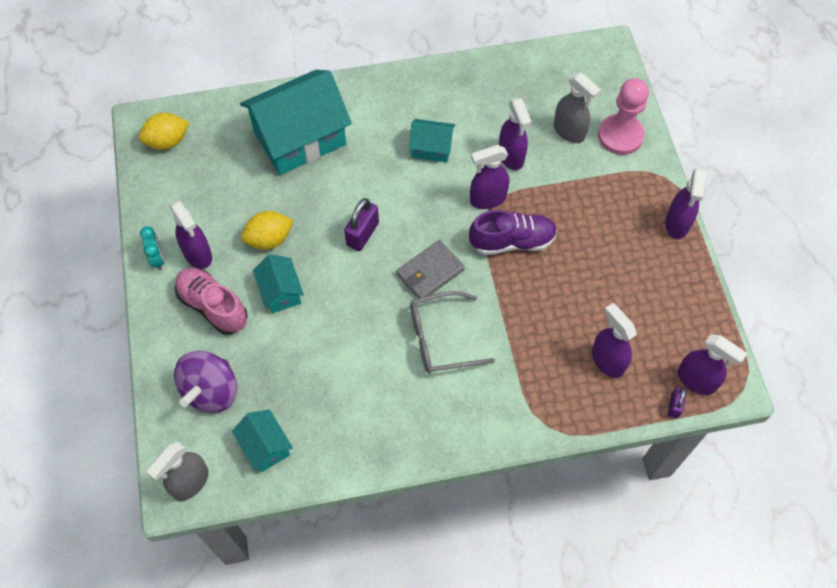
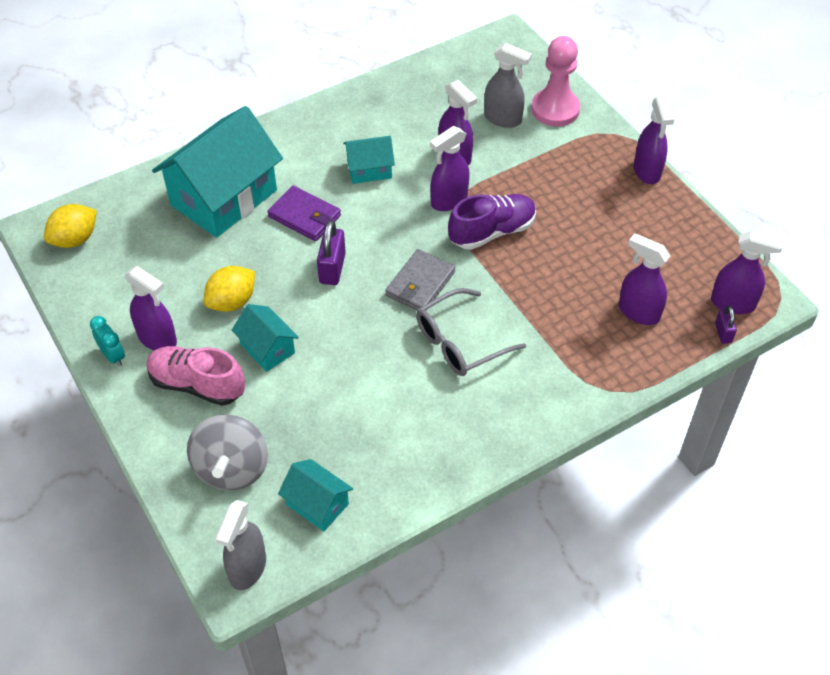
camera: 20 degrees left, 10 degrees down
(211, 391) = (231, 468): purple spinning top -> grey spinning top
(359, 177) = (304, 216): none -> purple wallet

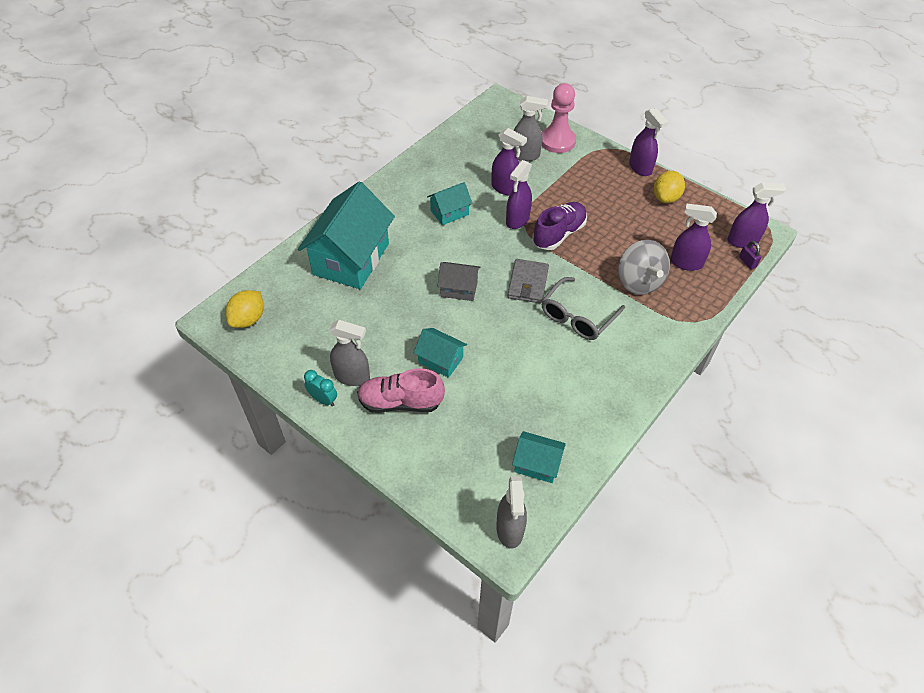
camera: 20 degrees left, 0 degrees up
(157, 339) = (352, 376): purple spray bottle -> grey spray bottle
(231, 468) = (459, 457): grey spinning top -> grey spinning top (639, 282)
(232, 302) = (396, 333): yellow lemon -> yellow lemon (665, 198)
(304, 216) = (419, 257): purple wallet -> none
(332, 268) = (459, 289): purple padlock -> grey house

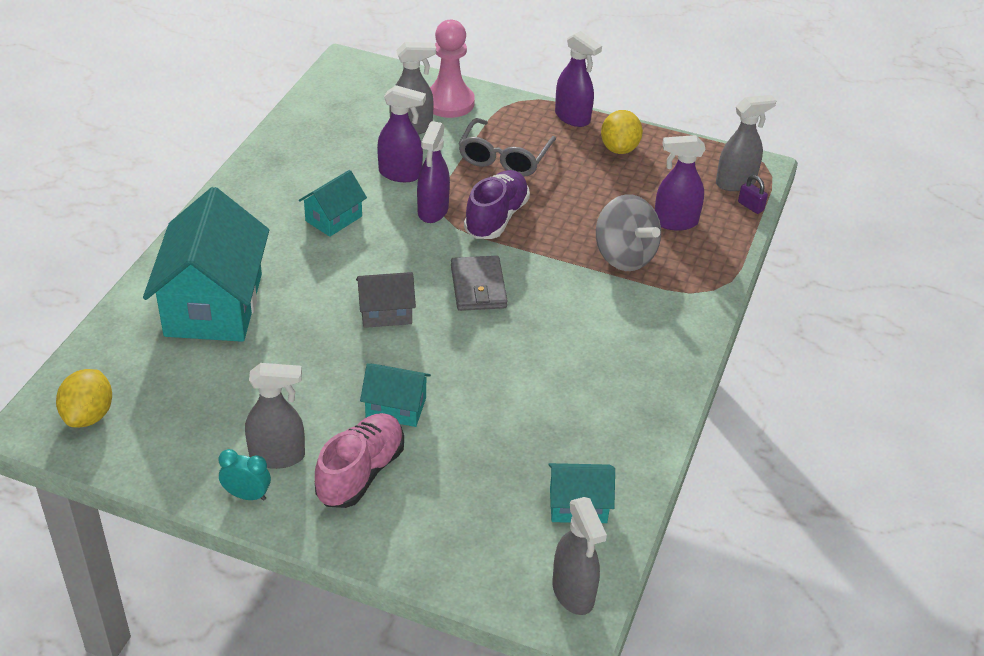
camera: 20 degrees left, 10 degrees down
(400, 402) = (360, 473): pink shoe -> pink shoe turned 135 degrees clockwise
(577, 316) = (561, 314): grey glasses -> grey glasses (504, 158)
(743, 241) = (736, 182): purple spray bottle -> grey spray bottle

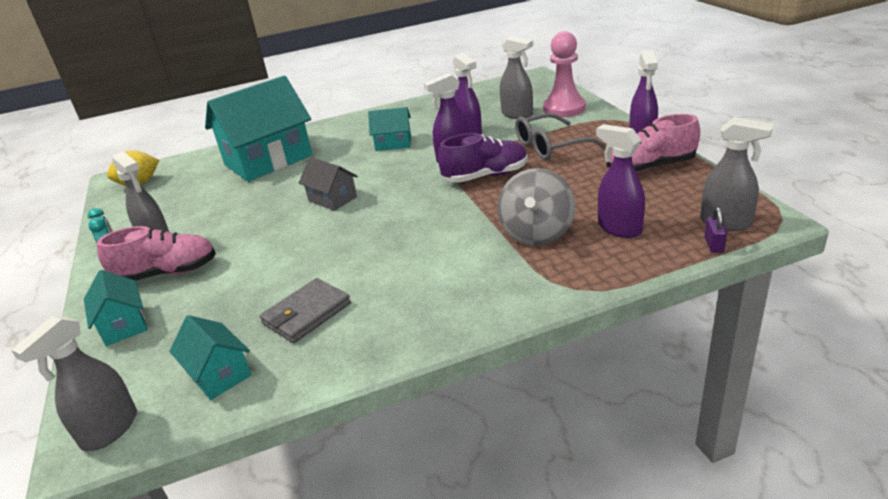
camera: 55 degrees right, 10 degrees down
(396, 407) = (245, 249): turquoise house -> turquoise house (123, 325)
(478, 287) = (406, 208): grey wallet -> grey wallet (306, 314)
(619, 148) = (650, 167): yellow lemon -> pink shoe

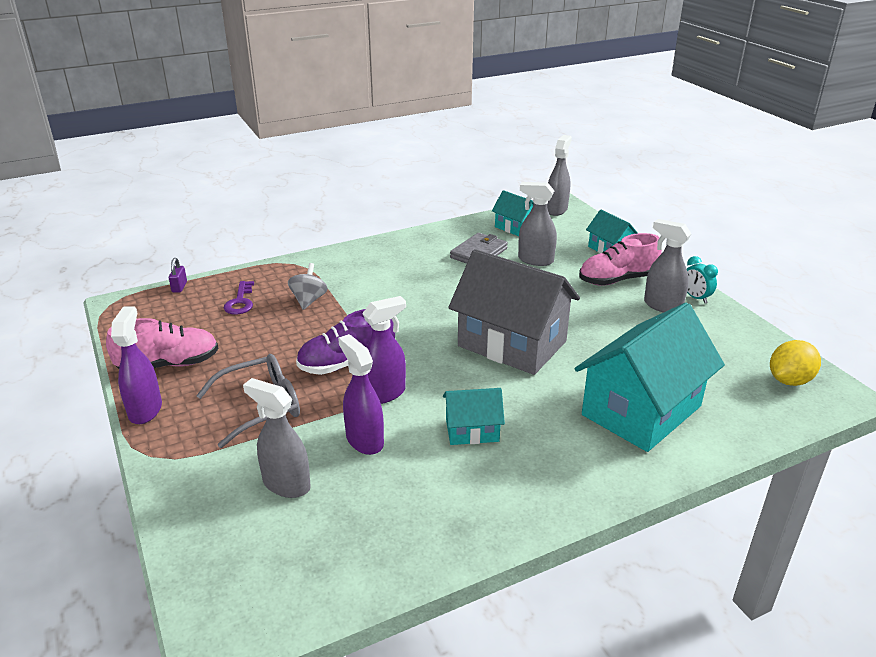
camera: 170 degrees right, 0 degrees up
(332, 199) = (512, 344): grey house -> grey house, size x2.07
(537, 233) = (309, 300): grey spinning top -> grey spinning top, size x0.62
(564, 108) = (209, 493): pink pawn -> none
(619, 228) = (240, 302): purple spray bottle -> purple key
(726, 223) = (154, 303): grey spray bottle -> grey spray bottle (535, 260)

